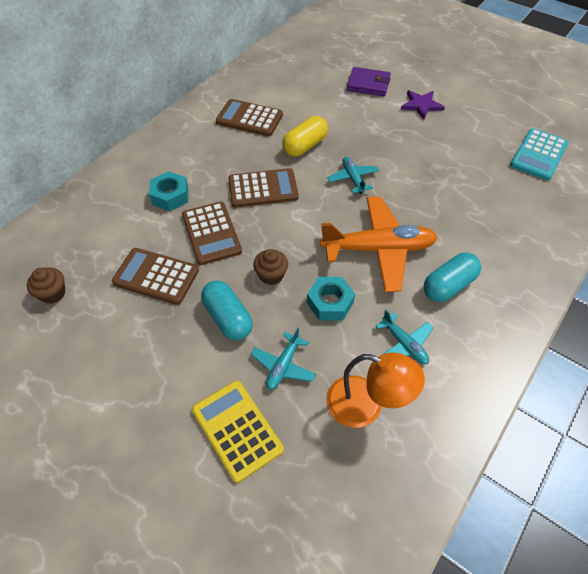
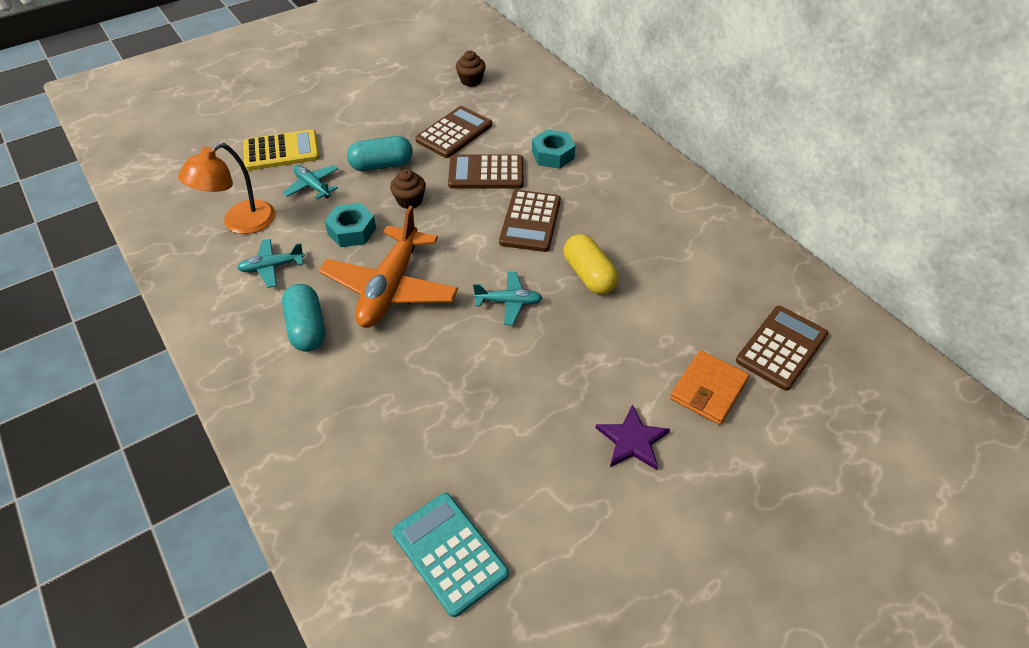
camera: 110 degrees right, 5 degrees down
(249, 118) = (663, 238): brown calculator -> brown calculator (781, 348)
(368, 84) = (708, 390): purple wallet -> orange wallet

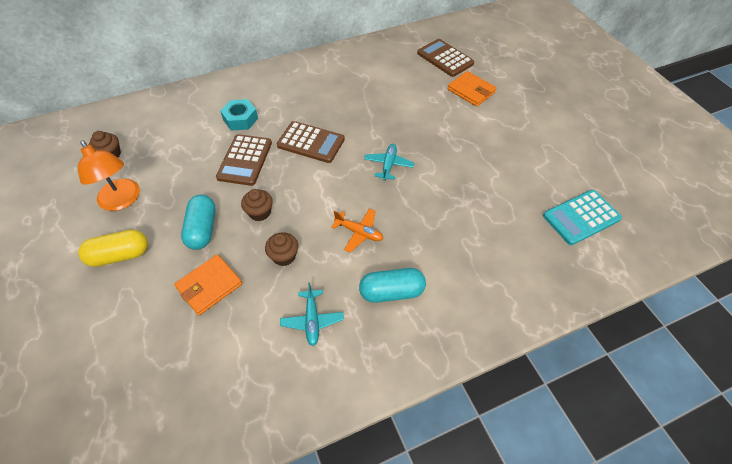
camera: 80 degrees left, 5 degrees up
(240, 223) = (241, 351): orange lamp -> orange lamp (122, 201)
(281, 151) = (139, 314): yellow calculator -> none
(313, 186) = (209, 286): turquoise plane -> orange wallet
(352, 231) = (284, 256): turquoise nut -> brown cupcake
(390, 288) = (359, 232): orange plane -> orange plane, size x0.49
(454, 133) = (182, 174): brown calculator -> none
(589, 275) = (372, 122): yellow capsule -> yellow capsule (120, 255)
(632, 440) = (504, 127): purple star -> none

